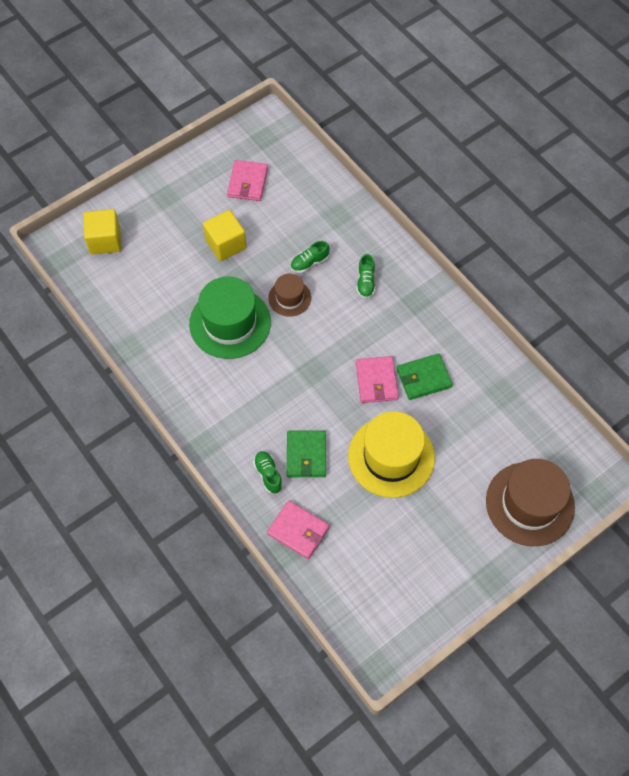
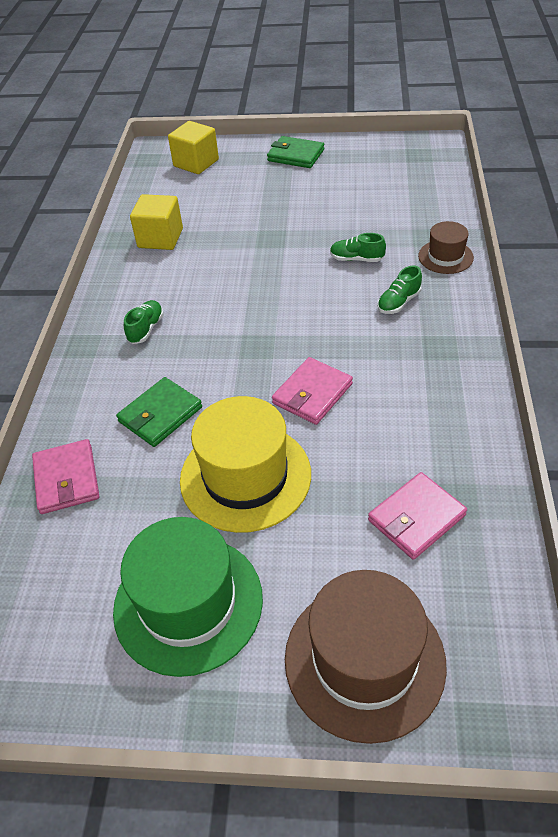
camera: 45 degrees right, 15 degrees down
(226, 244) = (293, 209): yellow cube -> yellow cube (160, 238)
(230, 323) = (225, 266): green hat -> green hat (188, 603)
(247, 182) = (366, 177): pink wallet -> pink wallet (416, 518)
(268, 474) = (104, 407): green shoe -> green shoe (146, 329)
(289, 298) = (304, 276): brown hat -> brown hat (445, 257)
(424, 378) = (370, 423): green wallet -> green wallet (295, 155)

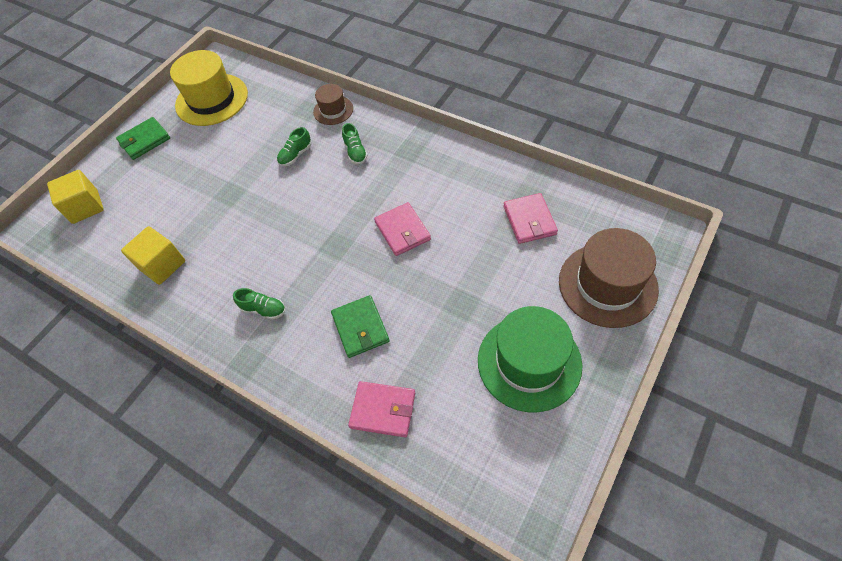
camera: 60 degrees left, 10 degrees up
(146, 329) = (263, 309): green shoe -> green shoe turned 150 degrees clockwise
(245, 476) = (448, 295): yellow hat -> yellow hat (212, 99)

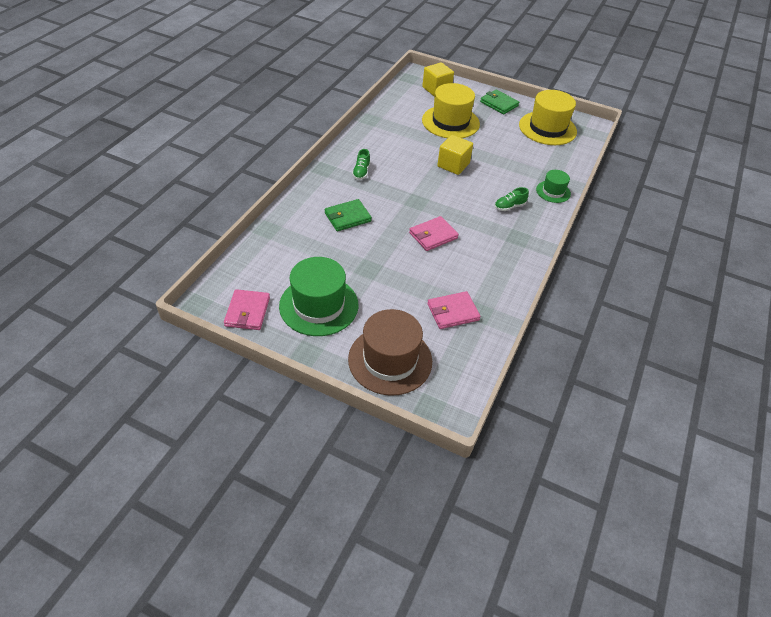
camera: 75 degrees right, 10 degrees down
(162, 265) = (393, 126): yellow cube -> yellow cube (453, 165)
(171, 196) = (450, 122): none -> yellow hat
(295, 155) = (499, 175): green shoe -> none
(333, 110) = (553, 191): brown hat -> green hat
(383, 410) = (286, 230): pink wallet -> pink wallet (247, 312)

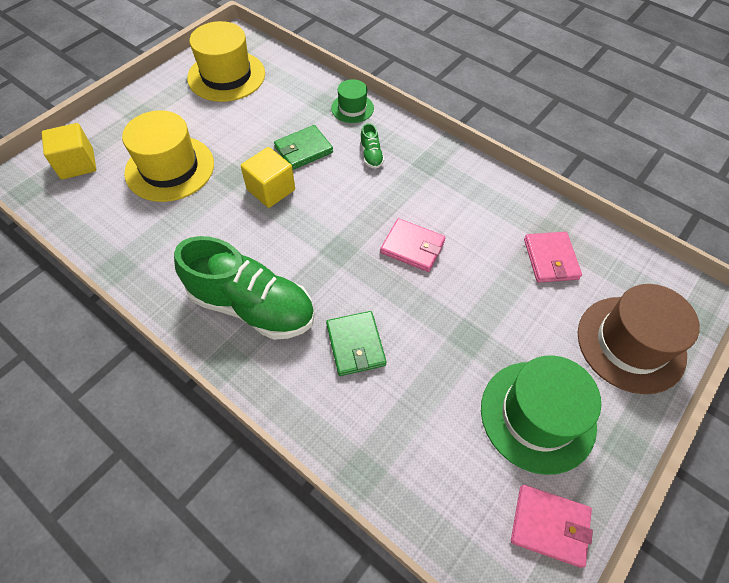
camera: 75 degrees left, 10 degrees up
(361, 172) = (252, 306): green shoe -> green shoe, size x2.50
(433, 235) = (412, 247): pink wallet -> pink wallet turned 45 degrees counterclockwise
(499, 104) = (150, 106): green wallet -> green wallet (303, 150)

